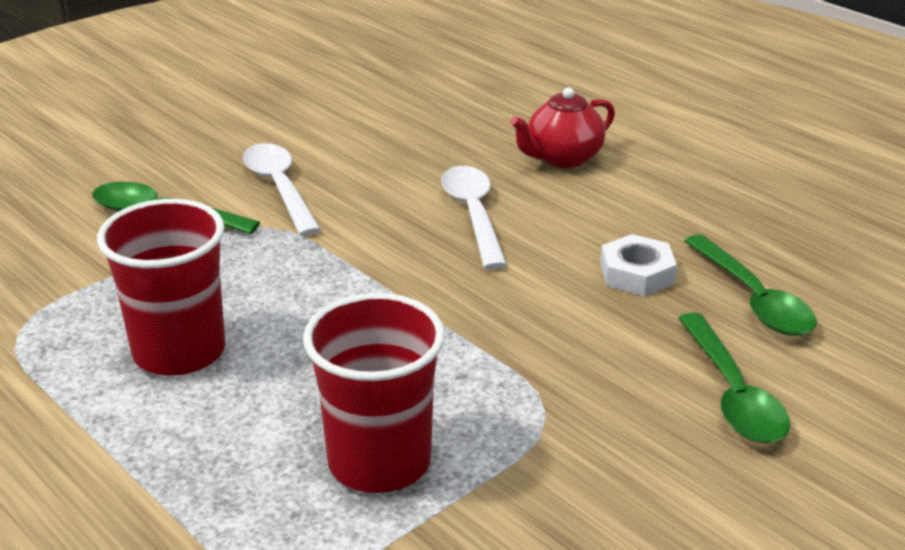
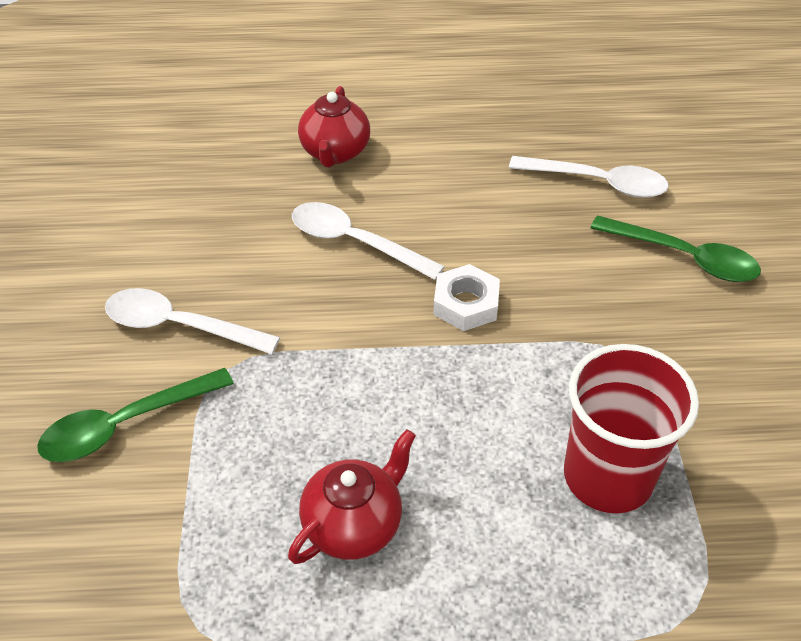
camera: 50 degrees left, 15 degrees up
(179, 351) = (354, 525): red cup -> red teapot
(637, 273) = (517, 212): white nut -> white nut (466, 304)
(753, 299) = (598, 183): green spoon -> white spoon

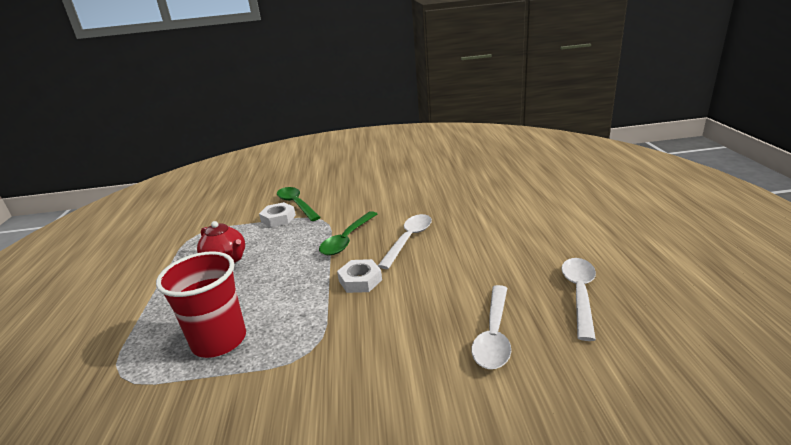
camera: 90 degrees right, 20 degrees down
(179, 326) = (349, 205): white spoon -> white spoon (579, 294)
(187, 453) = (278, 218): none -> white nut
(335, 153) = (486, 224): red teapot -> none
(684, 257) = (410, 386): green spoon -> green spoon (347, 239)

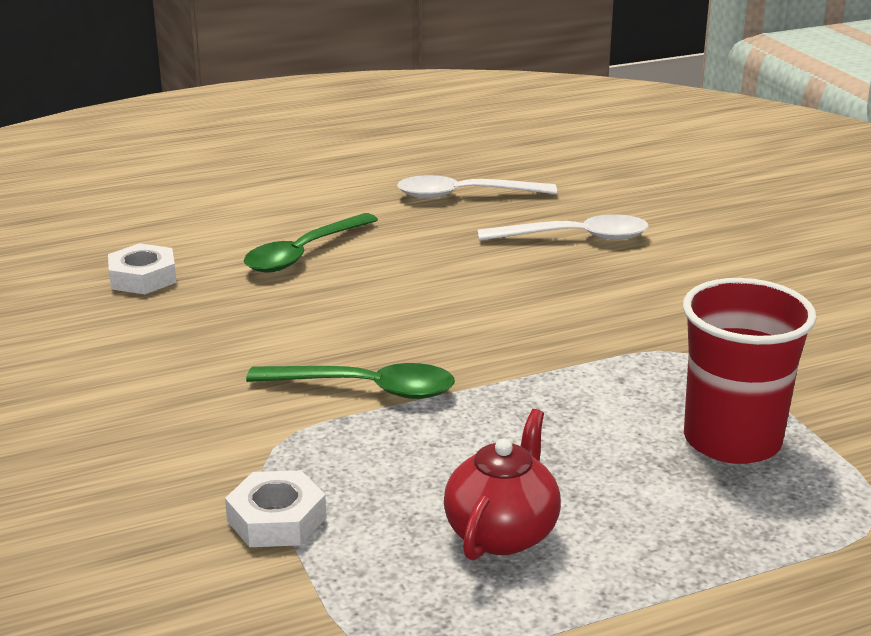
camera: 110 degrees left, 0 degrees up
(296, 204) = (186, 513): green spoon -> green spoon (304, 253)
(360, 280) = (503, 346): white nut -> white nut (143, 277)
(408, 240) = (352, 322): white spoon -> none

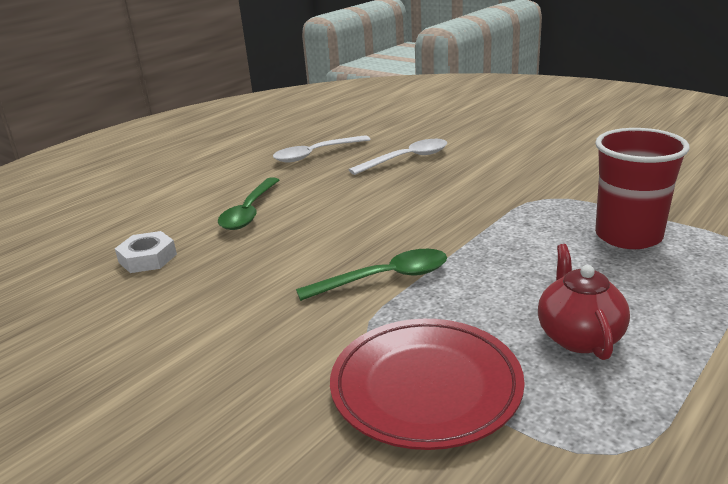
camera: 25 degrees left, 0 degrees up
(276, 519) = (425, 387): white nut -> red plate

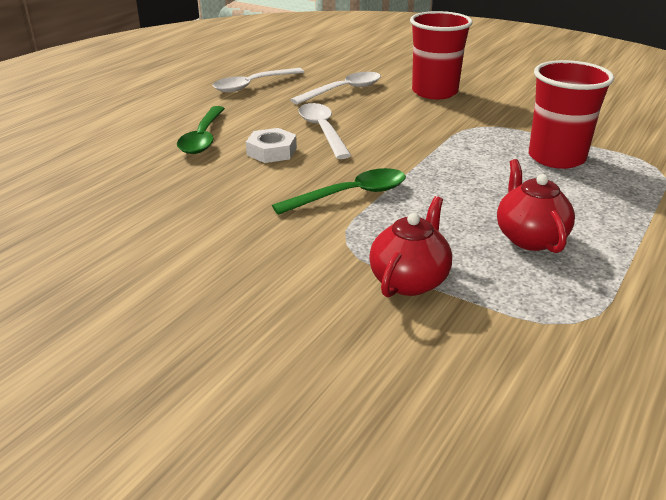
camera: 10 degrees left, 5 degrees up
(148, 258) = (114, 180): white nut -> white nut (272, 151)
(373, 204) = (322, 131): none -> white spoon
(425, 387) = (409, 280): red plate -> red teapot
(504, 160) = (434, 92): none -> red cup

